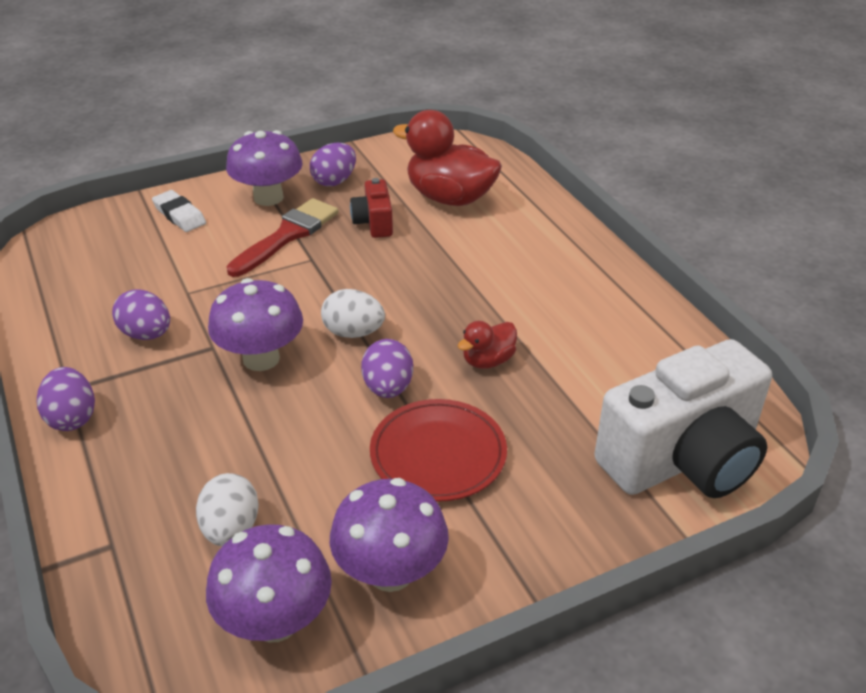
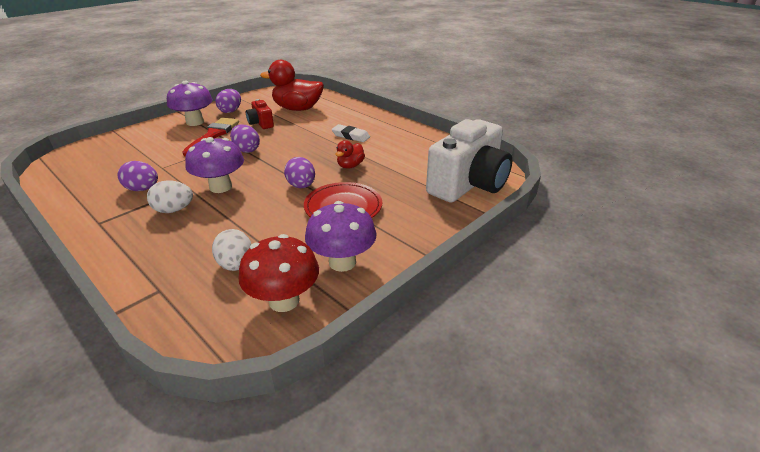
camera: 20 degrees left, 5 degrees down
(72, 417) = (106, 235): purple egg -> purple egg (246, 150)
(179, 215) = (143, 136): white eraser -> white eraser (351, 136)
(275, 621) = (284, 301): purple mushroom -> red mushroom
(353, 332) = (270, 167): white egg -> white egg (174, 210)

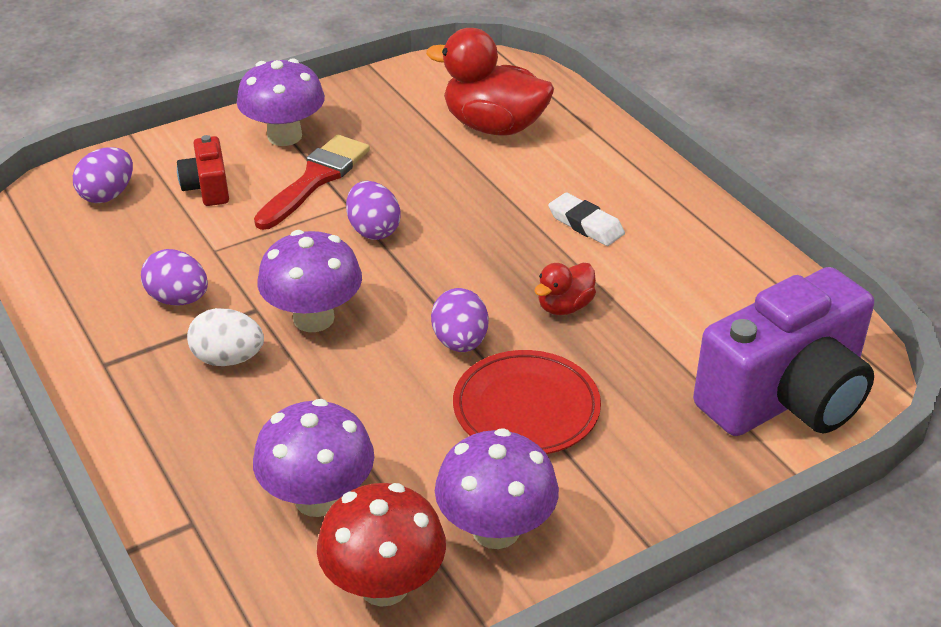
camera: 15 degrees right, 5 degrees up
(231, 111) = (357, 113): purple egg -> purple egg (108, 195)
(236, 265) = (318, 498): white egg -> purple mushroom
(261, 123) = (412, 159): red camera -> red camera (207, 188)
(468, 185) = (786, 397): white camera -> purple camera

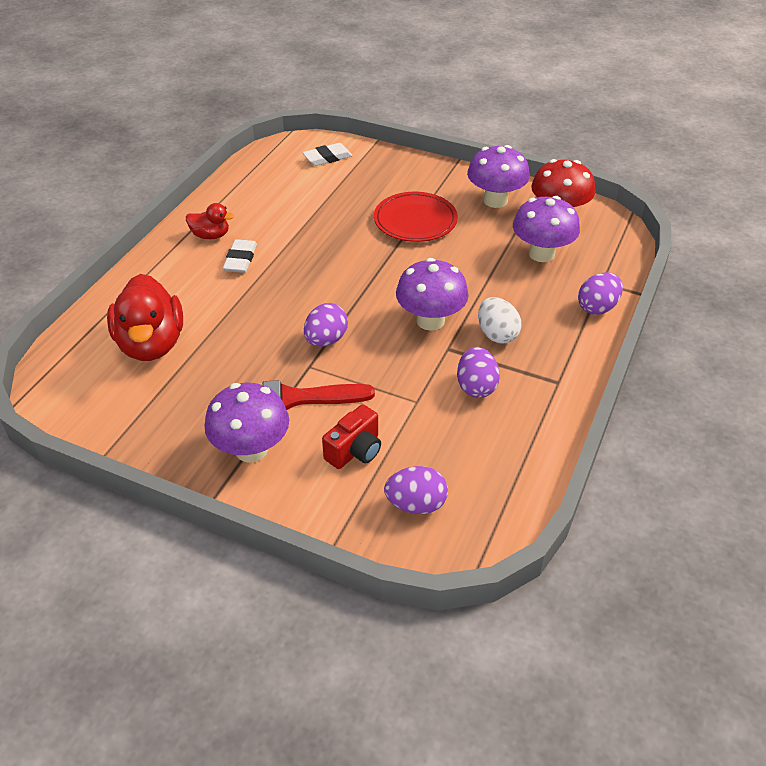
camera: 125 degrees left, 5 degrees up
(460, 342) = (391, 260): purple egg -> purple egg (597, 307)
(564, 306) = (326, 238): red duck -> red duck (211, 235)
(786, 397) = (327, 158): purple camera -> white eraser

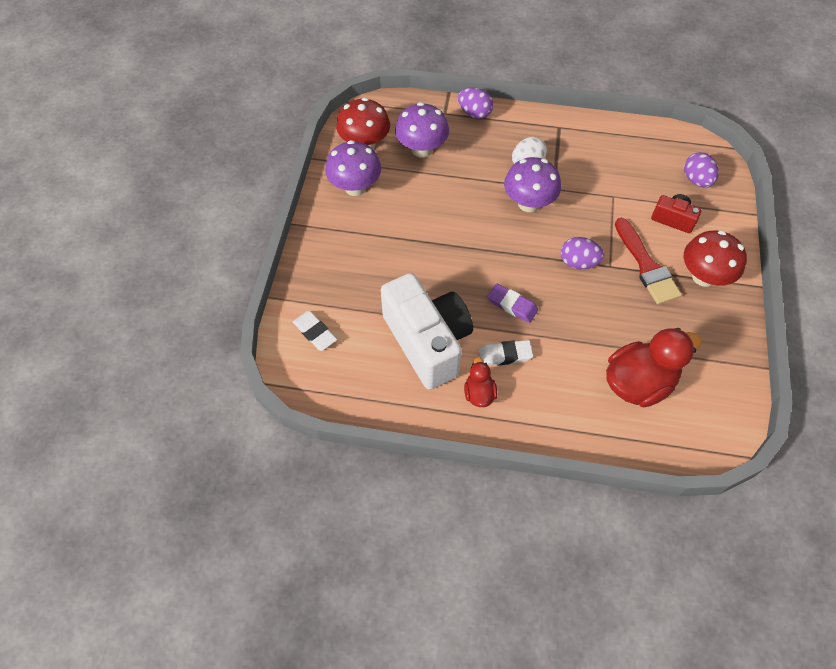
camera: 105 degrees left, 15 degrees up
(251, 449) = (703, 276): purple mushroom -> red mushroom
(283, 216) = (427, 342): none -> white camera
(295, 276) = (512, 305): none -> purple eraser
(415, 221) = (403, 237): red plate -> none
(476, 387) = (584, 167): purple egg -> none

